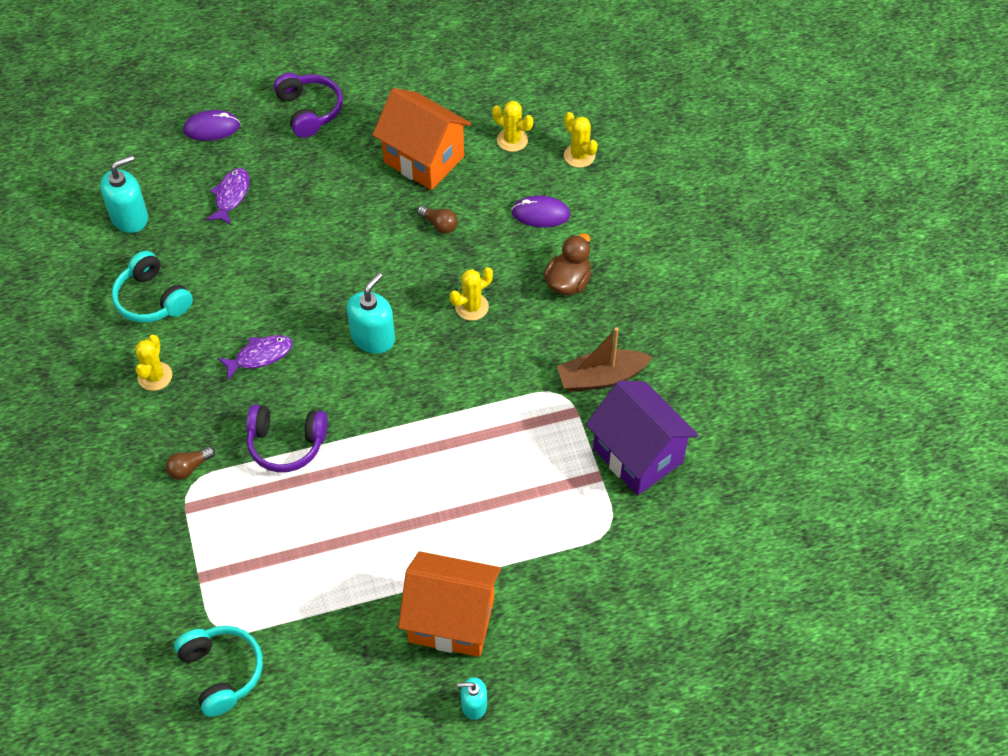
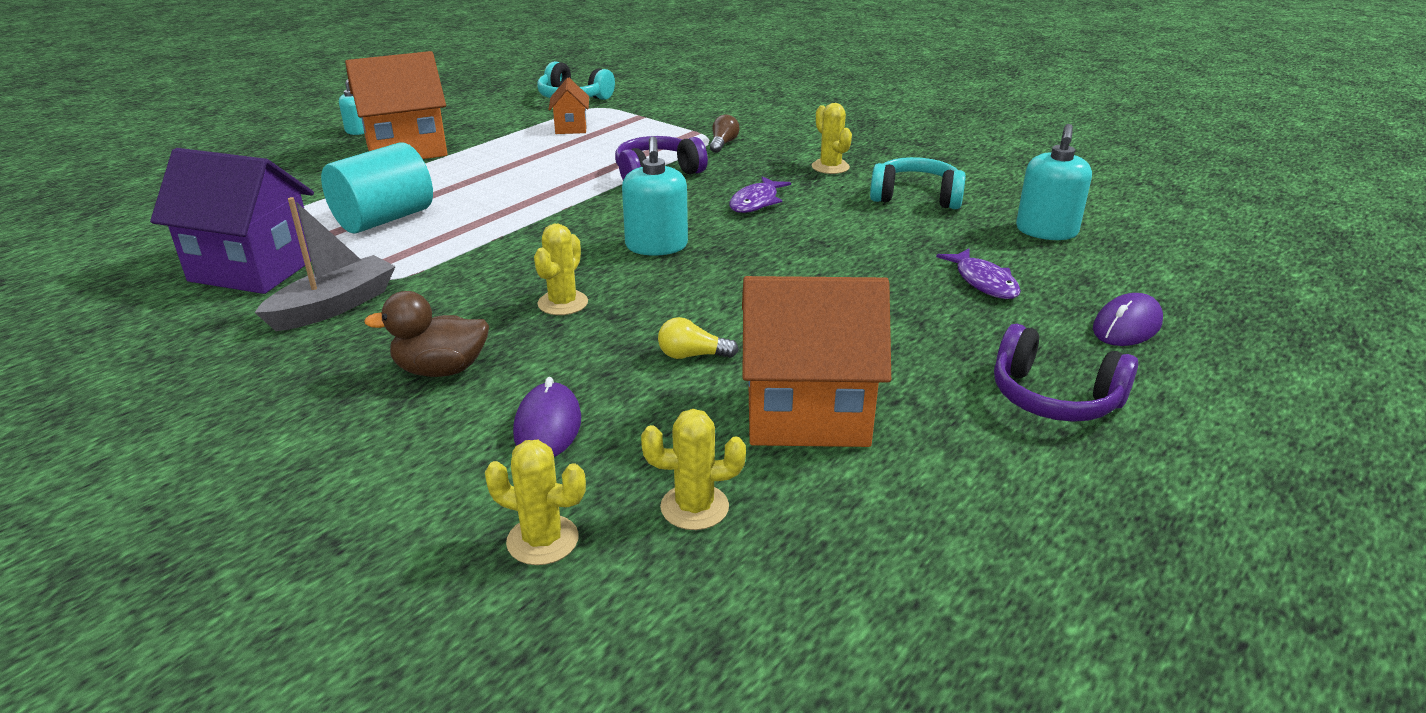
camera: 145 degrees right, 25 degrees down
(281, 586) = (571, 128): none -> orange house
(439, 225) = (692, 355): brown light bulb -> yellow light bulb
(526, 483) = (384, 219): none -> turquoise cylinder
(540, 214) = (547, 426): purple mouse -> purple mouse turned 60 degrees counterclockwise
(568, 282) = (441, 370): brown duck -> brown duck turned 90 degrees clockwise
(601, 377) = (334, 306): brown boat -> grey boat

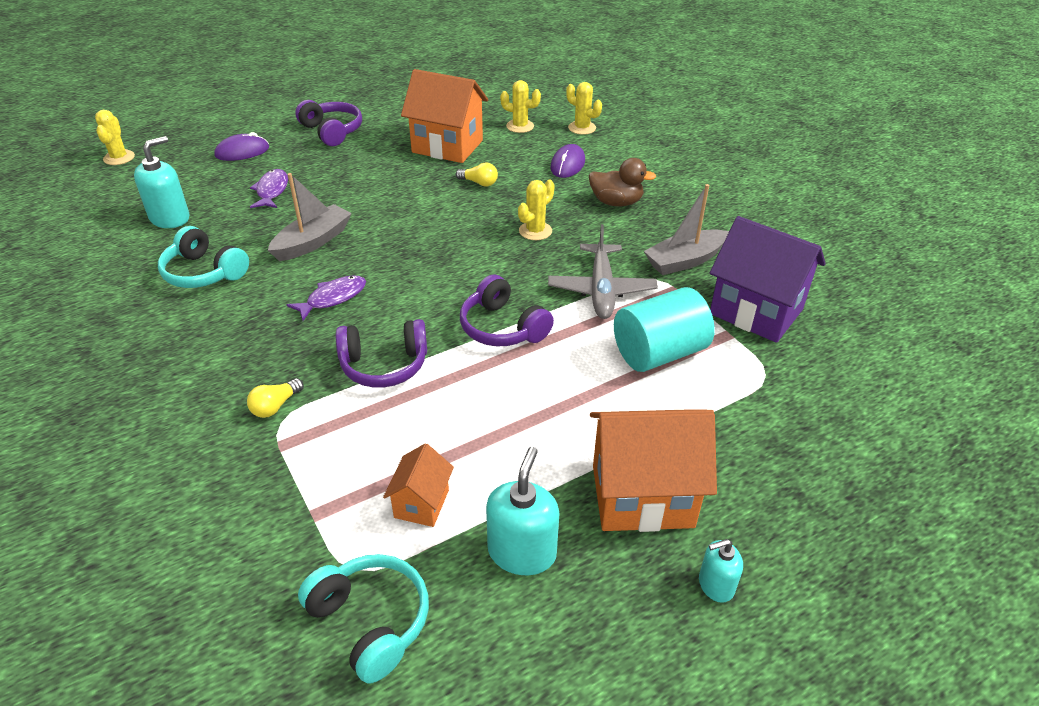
camera: 160 degrees left, 10 degrees up
(453, 257) = (601, 289): none -> grey plane
(559, 211) = (502, 327): none -> purple headphones
(656, 246) = (447, 266): turquoise soap dispenser -> turquoise soap dispenser (522, 552)
(723, 144) = (275, 406): brown light bulb -> yellow light bulb
(830, 167) = (218, 333): yellow cactus -> yellow cactus (119, 158)
(843, 240) = (313, 242): none -> grey boat

